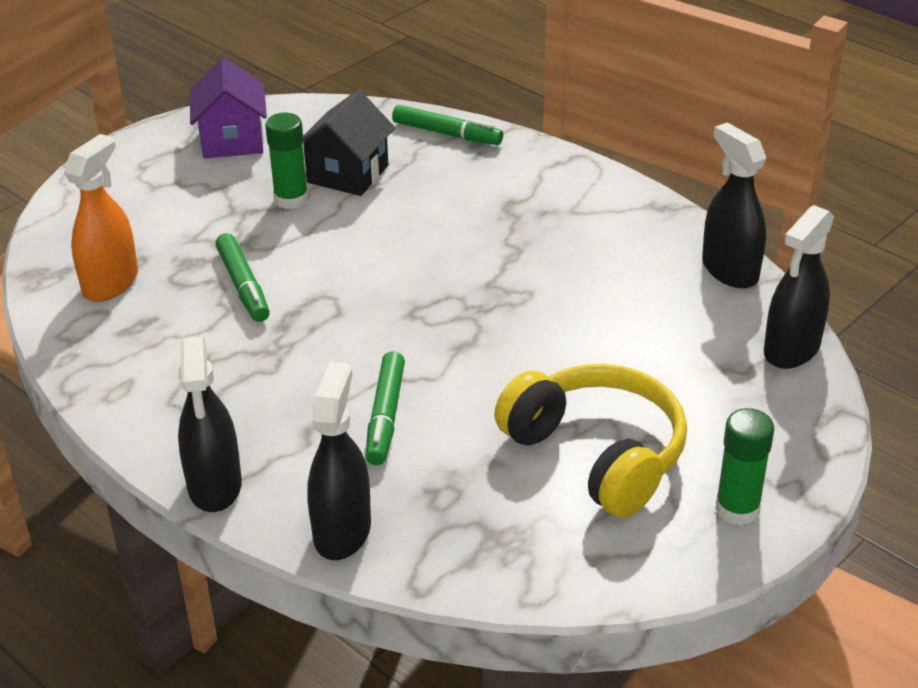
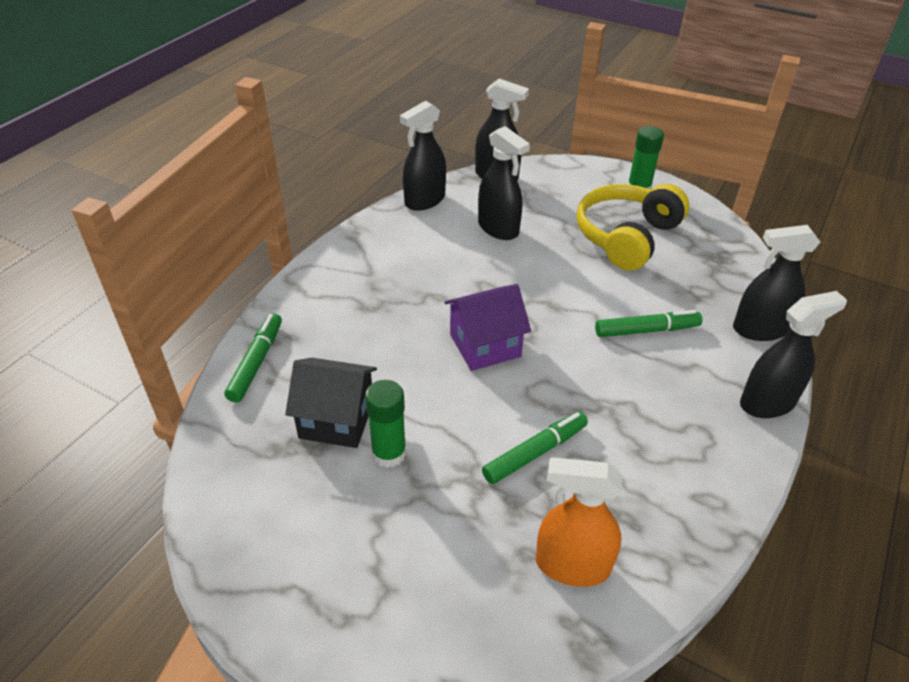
camera: 105 degrees left, 5 degrees up
(232, 140) = (280, 539): purple house -> purple house (485, 345)
(646, 327) = (498, 228): none -> black spray bottle

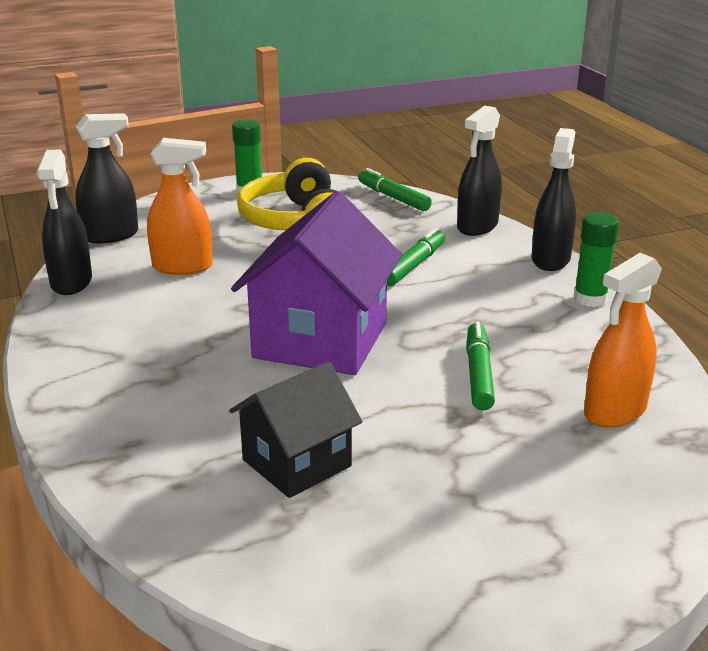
camera: 50 degrees left, 15 degrees down
(256, 362) = (134, 482): green marker -> green marker (393, 197)
(389, 453) = (382, 450): green glue stick -> green glue stick (590, 299)
(485, 345) = (320, 340): purple house -> purple house, size x1.64
(498, 228) = (182, 267): black spray bottle -> orange spray bottle

